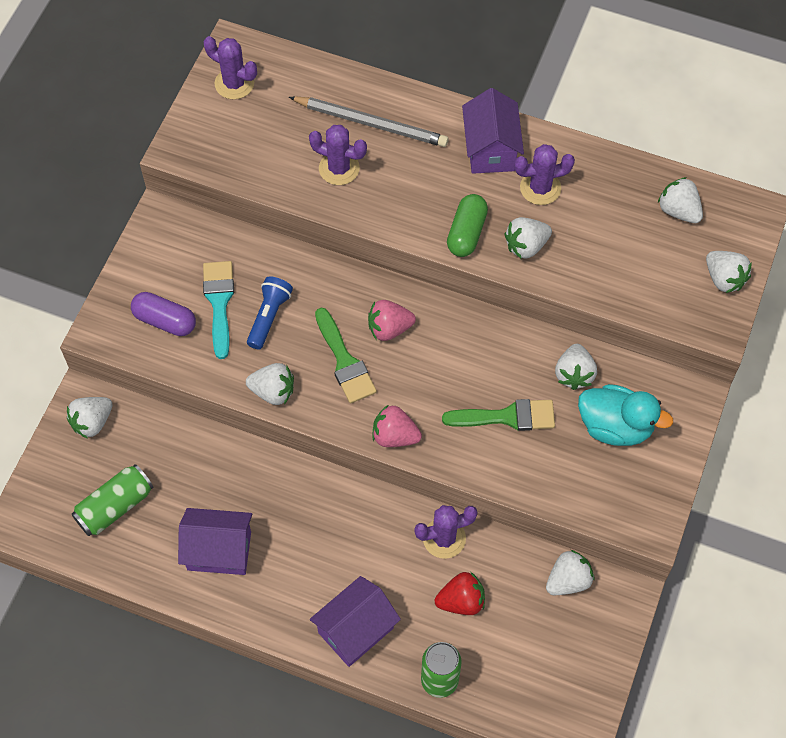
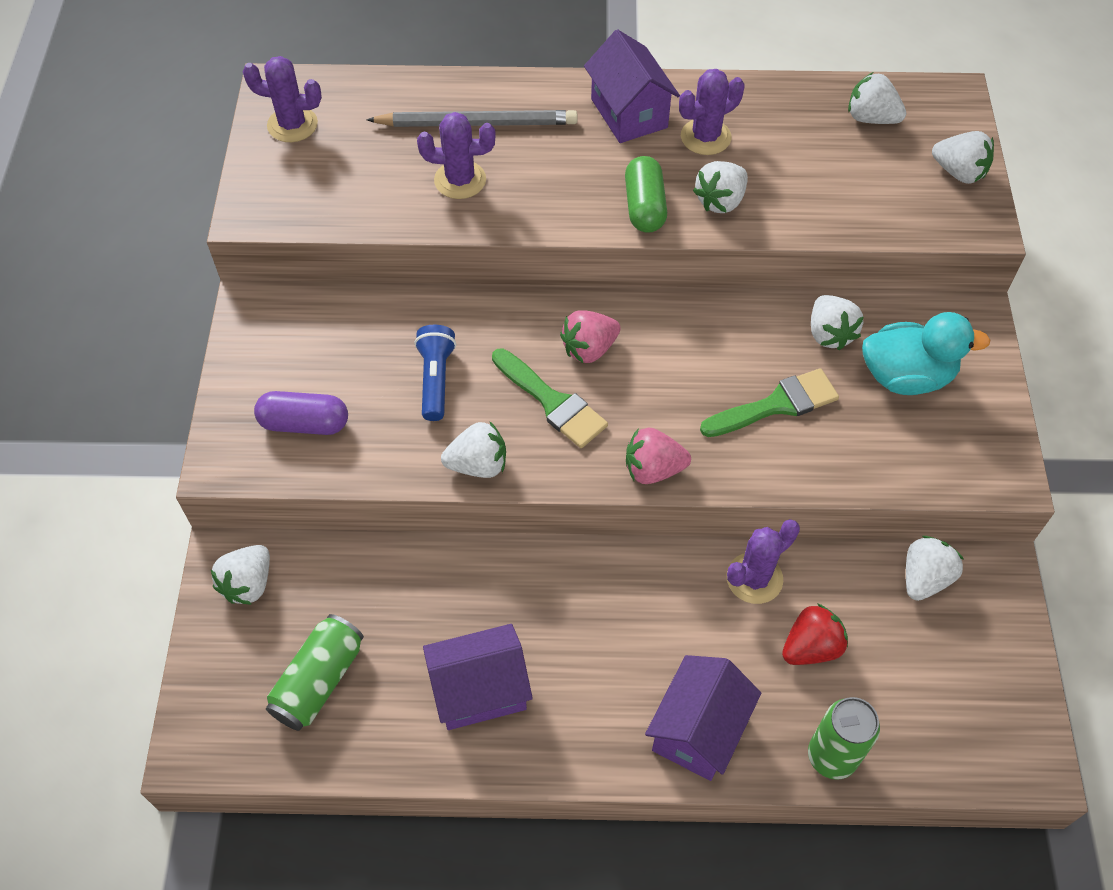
camera: 20 degrees left, 5 degrees down
(219, 303) = (366, 382): turquoise brush -> none

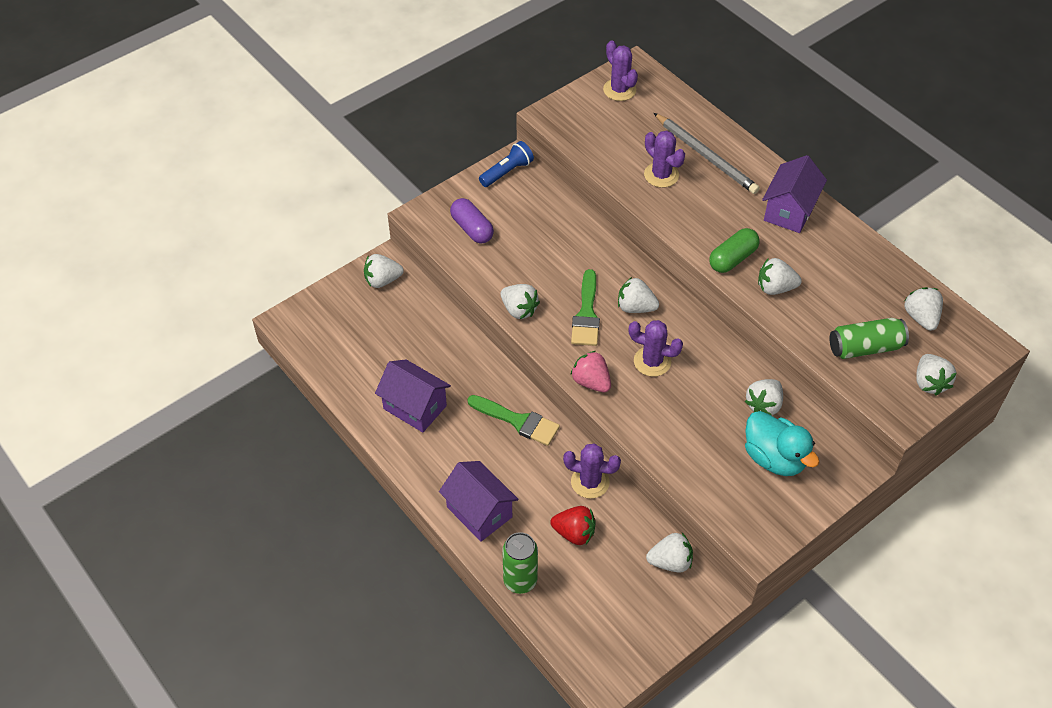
camera: 50 degrees right, 5 degrees down
(319, 681) = (361, 342): green can -> green can (865, 347)
(436, 379) = (549, 259): blue flashlight -> blue flashlight (507, 172)
(589, 349) = (635, 307): pink strawberry -> white strawberry
(698, 730) = (479, 512): purple house -> purple house turned 60 degrees clockwise
(705, 137) = (813, 253): purple cactus -> purple cactus (652, 361)
(776, 405) = (688, 410): green brush -> green brush (518, 421)

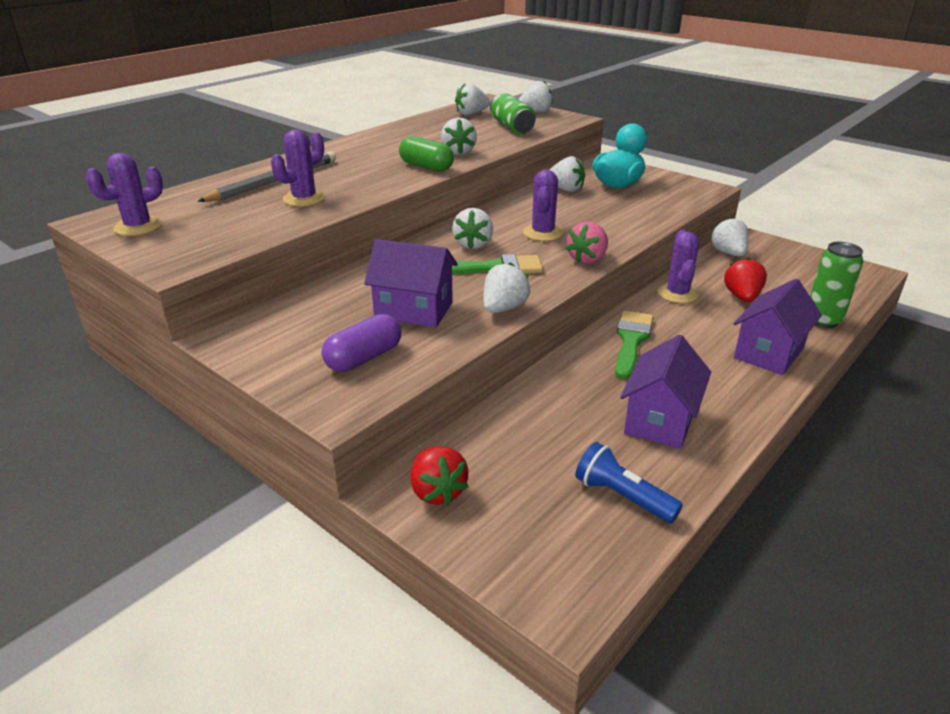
camera: 100 degrees left, 20 degrees down
(382, 280) = (437, 492): white strawberry -> red strawberry
(507, 172) = (244, 341): blue flashlight -> blue flashlight (622, 496)
(789, 211) = (356, 149): purple house -> purple house (414, 310)

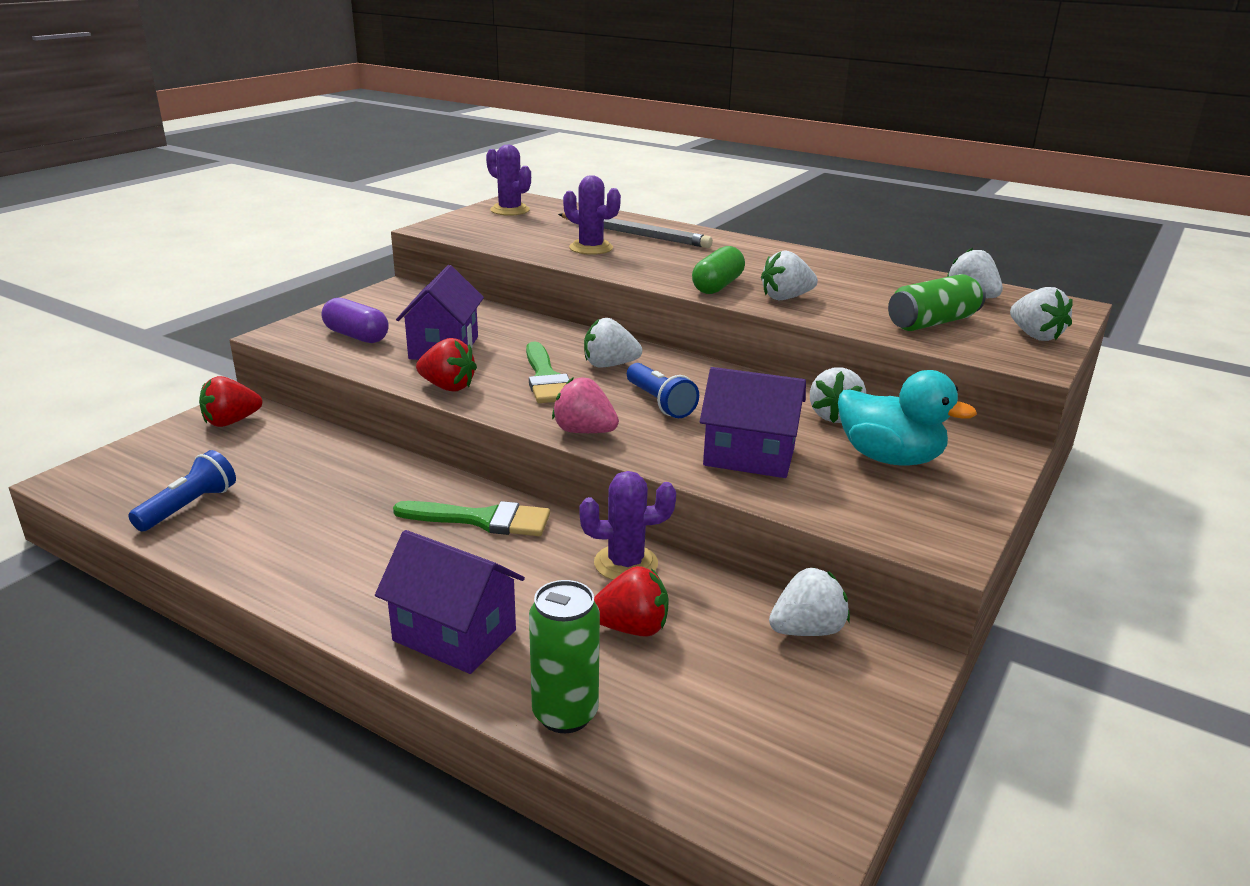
camera: 80 degrees right, 5 degrees down
(503, 308) = (448, 387): white strawberry -> red strawberry
(543, 233) = (660, 403): purple cactus -> blue flashlight
(660, 420) = (306, 533): purple house -> purple house (749, 456)

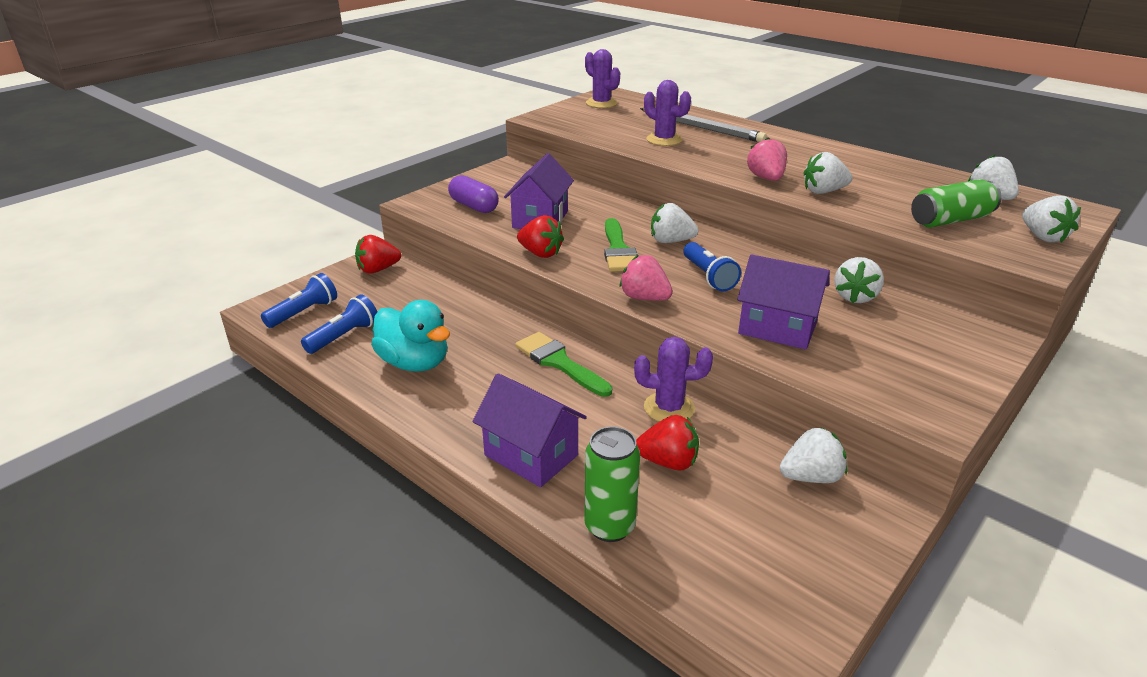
camera: 10 degrees right, 5 degrees up
(131, 480) = (304, 312): none -> blue flashlight
(482, 520) = (559, 363): green brush -> green brush turned 150 degrees counterclockwise
(717, 286) = (766, 178): green capsule -> pink strawberry
(889, 458) = (898, 337): turquoise duck -> turquoise duck (414, 363)

